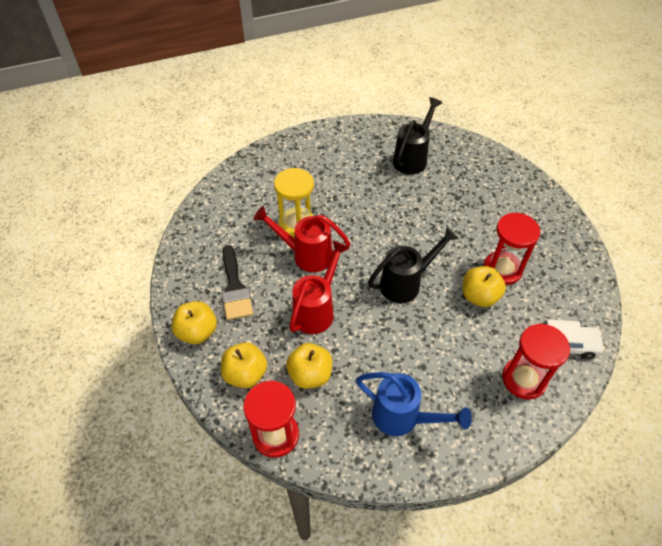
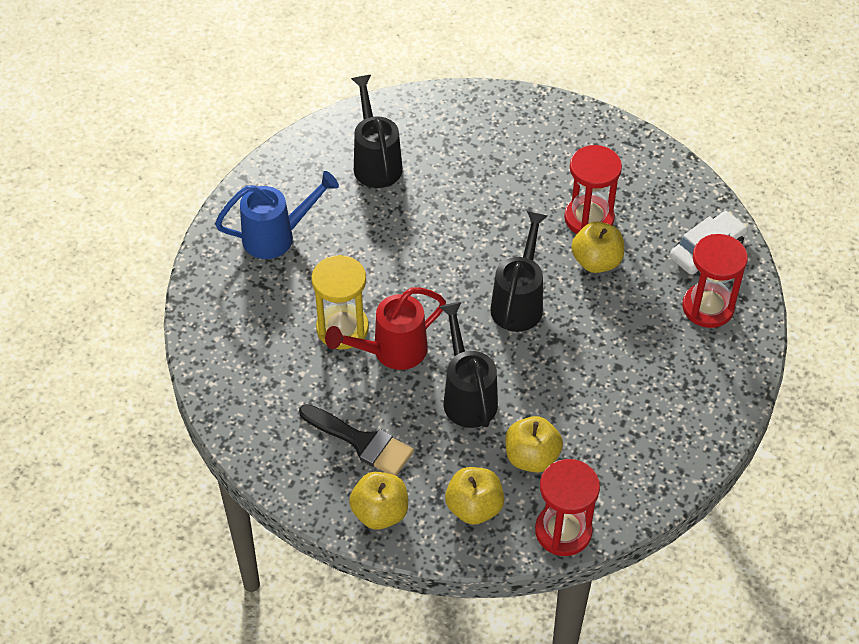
camera: 45 degrees left, 0 degrees up
(317, 310) = (467, 396): red watering can -> black watering can
(402, 417) = (648, 423): blue watering can -> blue watering can (276, 236)

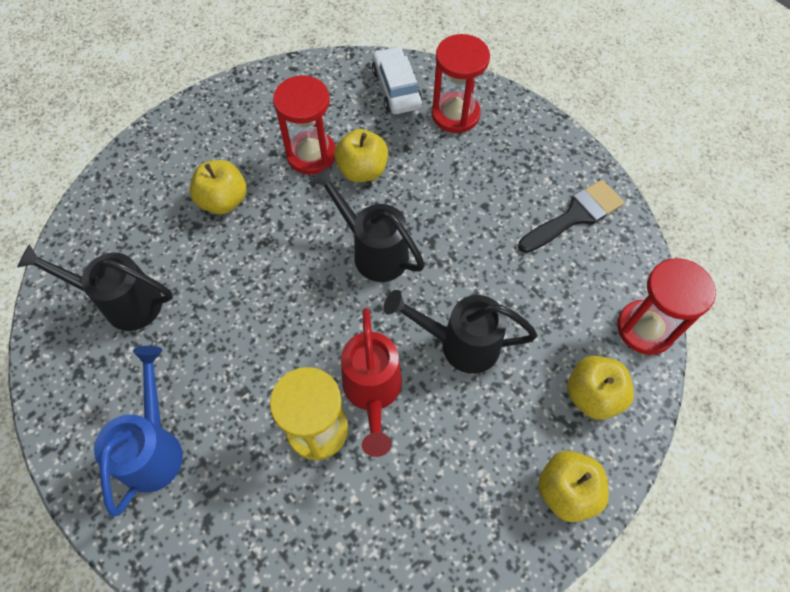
camera: 65 degrees left, 10 degrees up
(362, 442) = (472, 472): black brush -> black brush (575, 216)
(531, 457) = (554, 318): yellow apple -> yellow apple (223, 200)

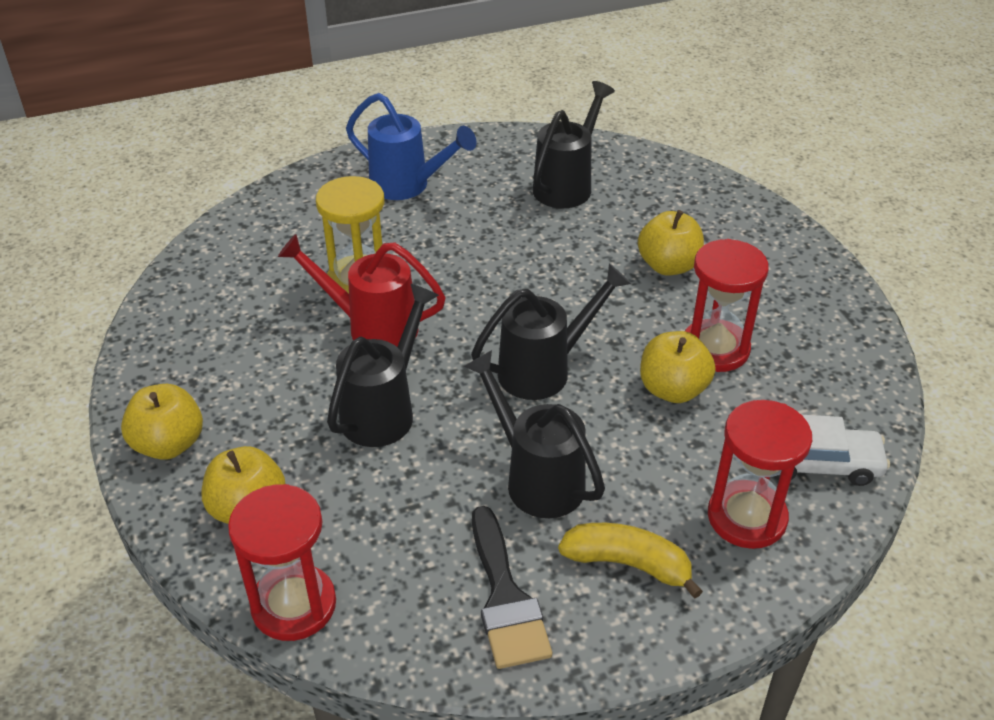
camera: 110 degrees right, 20 degrees down
(477, 226) = (536, 478): none -> black watering can
(518, 163) = (628, 564): none -> yellow banana

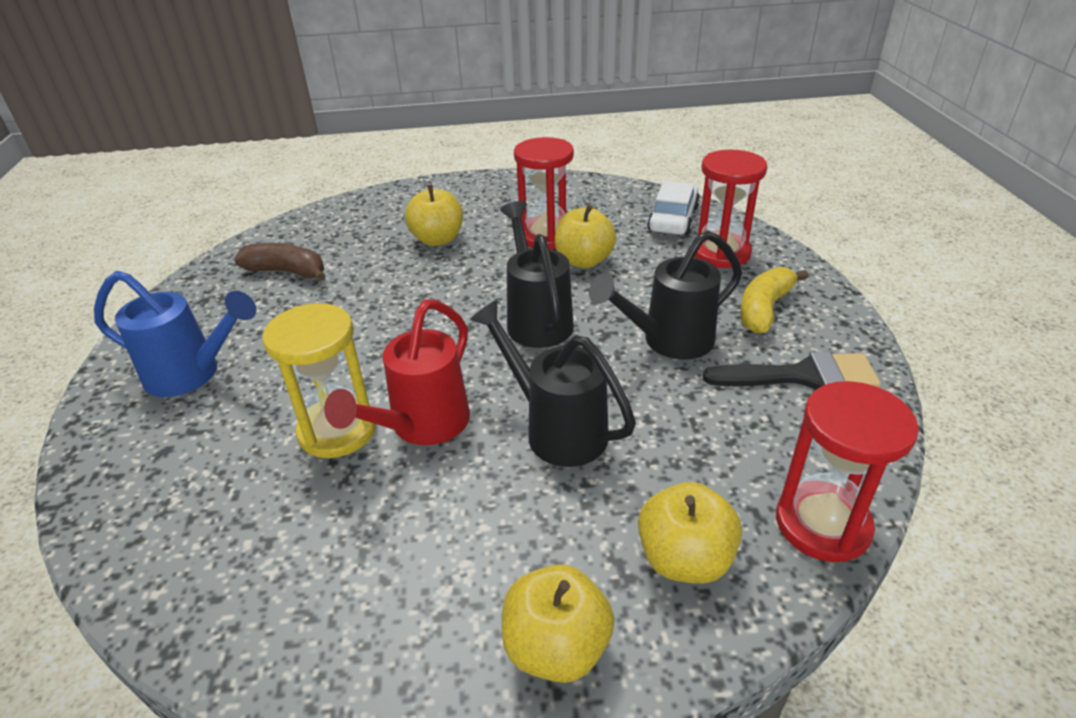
camera: 75 degrees left, 5 degrees down
(407, 186) = (192, 374): blue watering can -> blue watering can turned 60 degrees clockwise
(567, 185) = (287, 272): black watering can -> brown banana

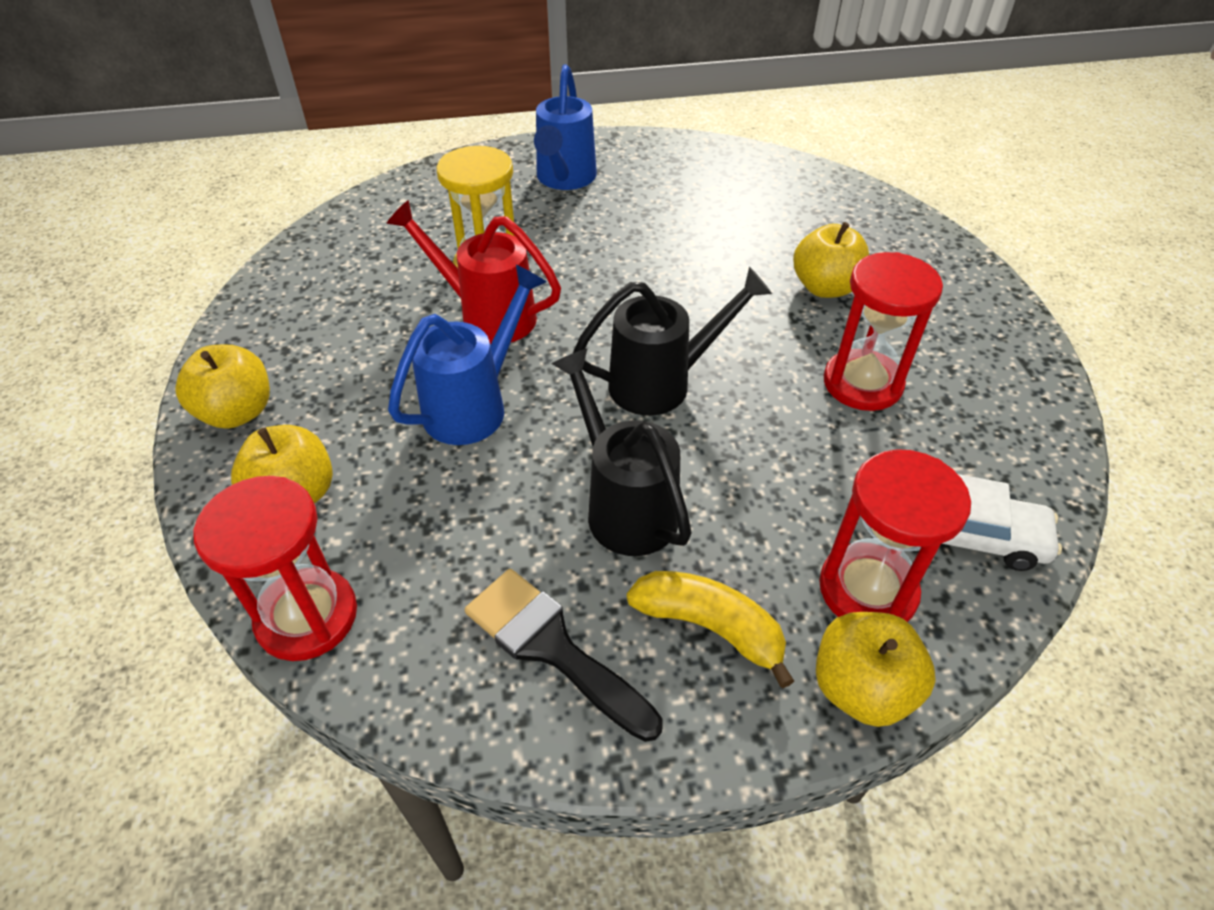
camera: 85 degrees right, 10 degrees up
(287, 272) = (731, 194): brown banana -> none
(556, 429) = (474, 405): black watering can -> blue watering can
(584, 261) = (804, 423): yellow apple -> yellow apple (861, 688)
(802, 376) = (552, 647): black brush -> black brush turned 135 degrees clockwise

